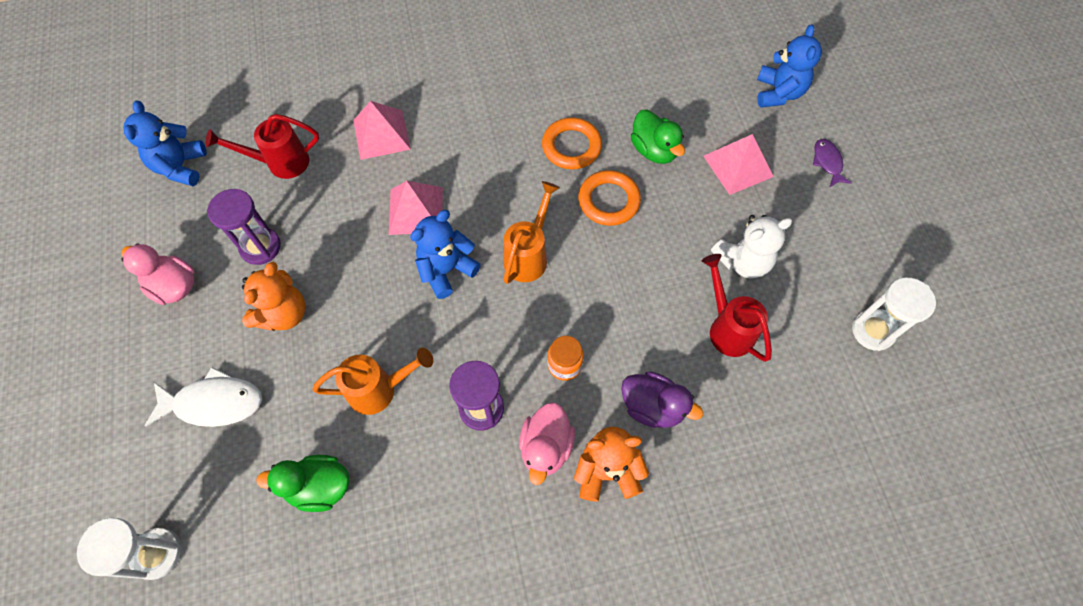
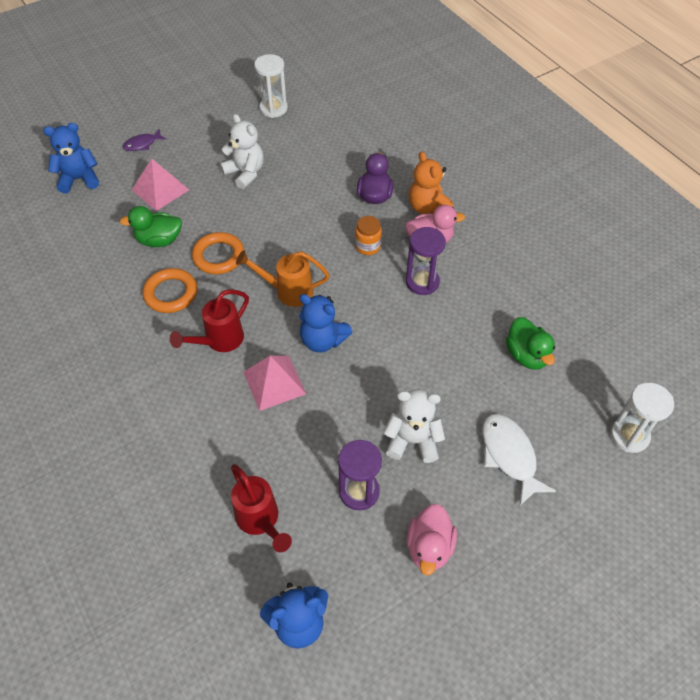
camera: 110 degrees left, 10 degrees down
(283, 314) = (412, 441): orange teddy bear -> white teddy bear
(380, 389) = (440, 346): orange watering can -> none
(381, 134) = (198, 443): pink pyramid -> none
(654, 150) = (159, 240): green duck -> green duck turned 135 degrees counterclockwise
(727, 327) = (300, 172): red watering can -> red watering can (219, 341)

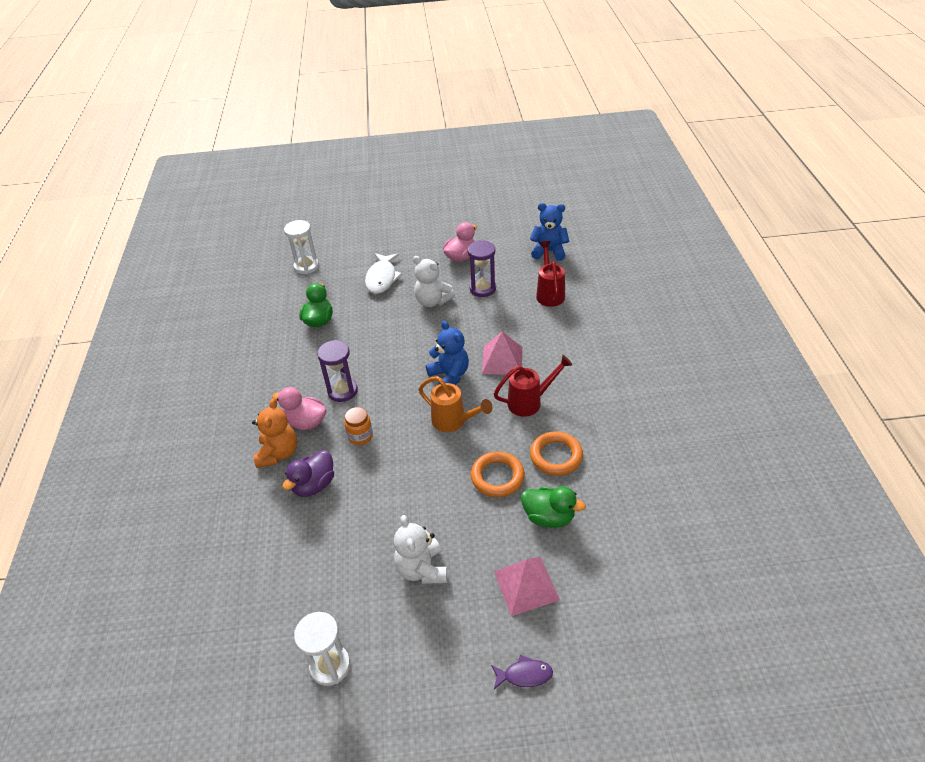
camera: 150 degrees left, 10 degrees down
(79, 179) = (621, 645): blue teddy bear -> none

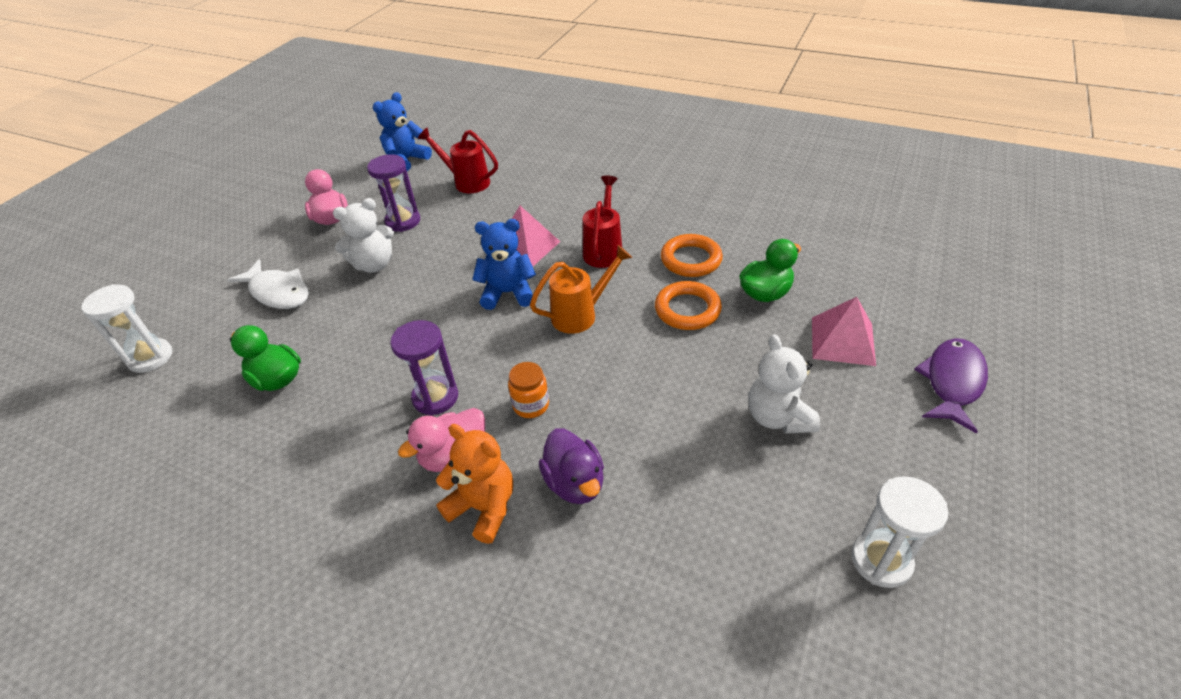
camera: 60 degrees left, 0 degrees up
(422, 569) = (778, 417): white teddy bear -> white teddy bear turned 60 degrees clockwise
(524, 675) = (952, 382): purple fish -> purple fish, size x1.72

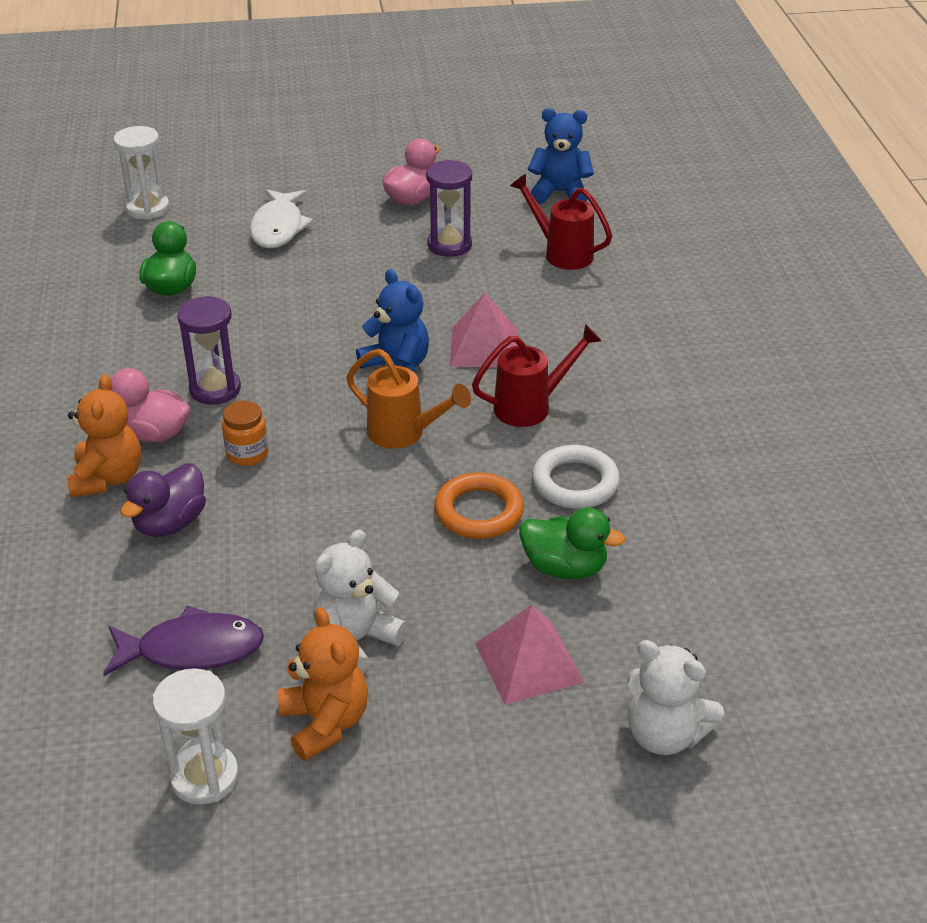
camera: 55 degrees right, 5 degrees down
(374, 264) = (365, 262): white teddy bear -> white teddy bear (664, 734)
(466, 182) = (561, 253): red watering can -> red watering can turned 45 degrees counterclockwise
(691, 260) = (575, 483): orange ring -> white ring
(853, 464) = (325, 722): none -> orange teddy bear
(952, 382) = (528, 785): purple fish -> purple fish (192, 649)

